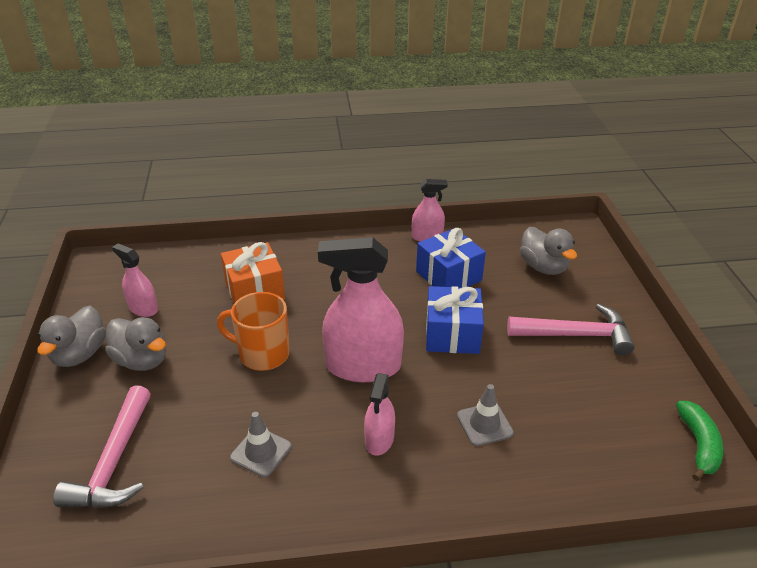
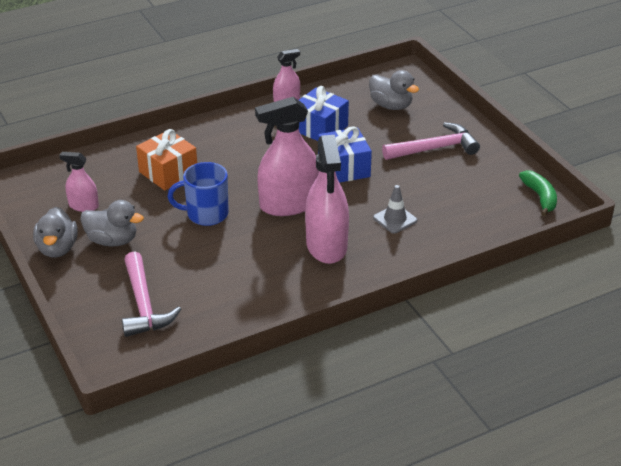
camera: 20 degrees left, 0 degrees up
(261, 452) = (247, 273): grey traffic cone -> none
(263, 354) = (206, 214): orange mug -> blue mug
(379, 439) = (326, 245): pink spray bottle -> pink spray bottle, size x1.92

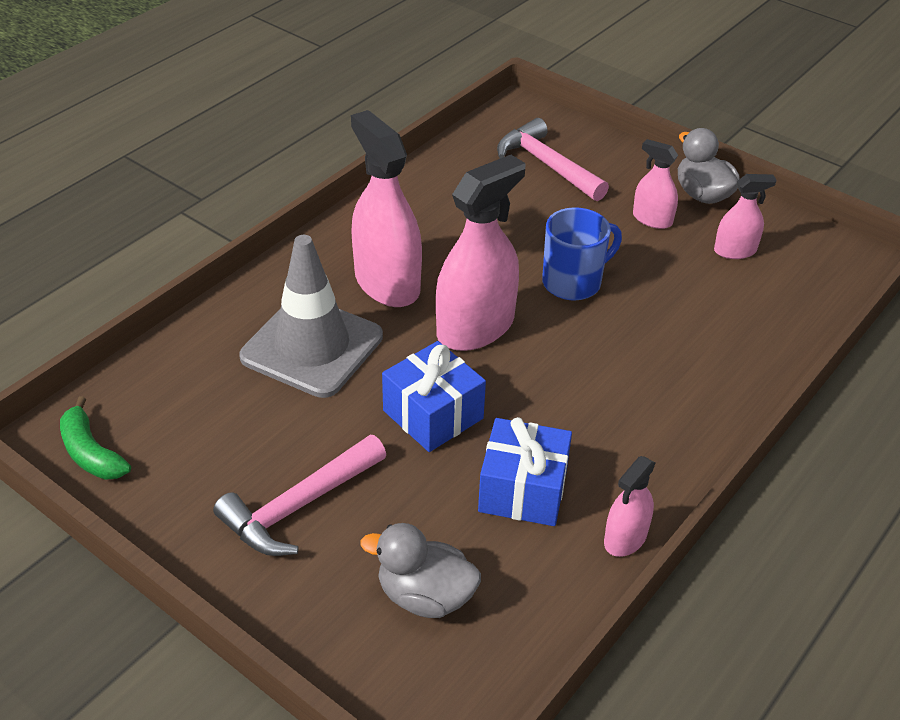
camera: 155 degrees right, 5 degrees up
(112, 240) = (652, 219): grey duck -> pink spray bottle
(168, 172) = (681, 329): orange gift -> none
(395, 219) = (312, 347): grey traffic cone -> grey traffic cone, size x2.14

